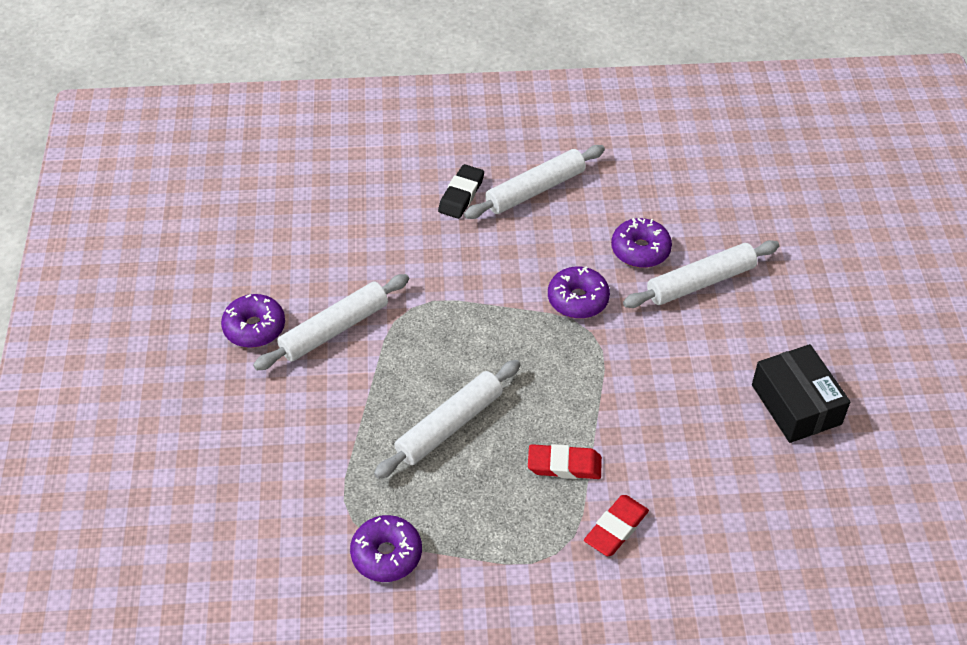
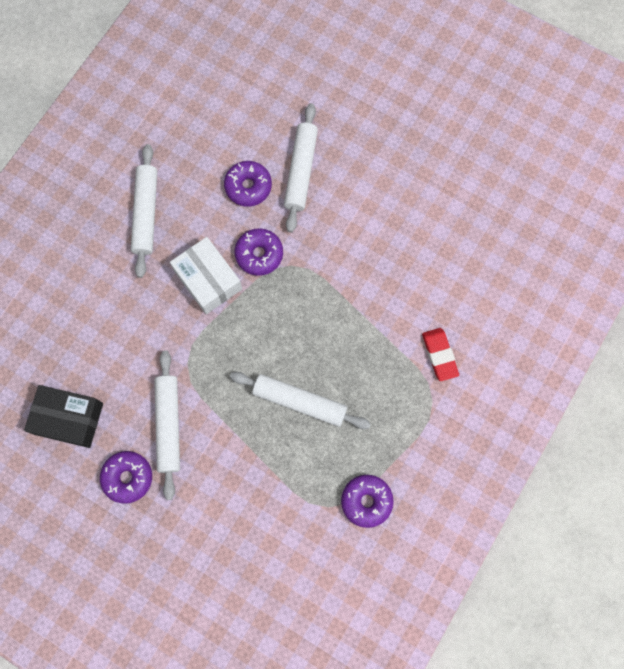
camera: 55 degrees left, 25 degrees up
(450, 426) = (300, 401): white rolling pin -> white rolling pin turned 60 degrees counterclockwise
(461, 195) = (113, 264): black eraser -> none
(512, 274) = (208, 280): none -> white box
(564, 465) = (376, 353): red eraser -> none
(796, 404) = (428, 189): black box -> black box (68, 418)

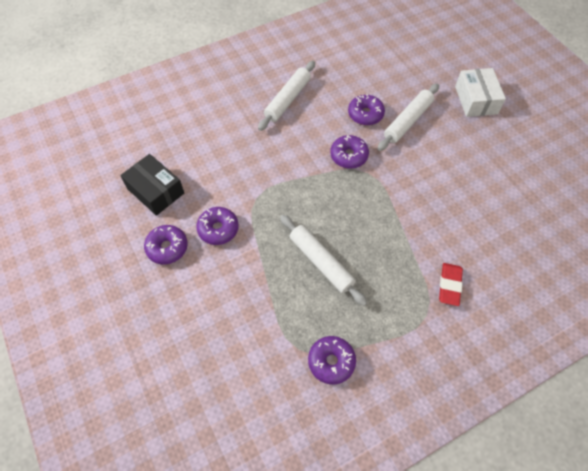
camera: 30 degrees right, 15 degrees down
(169, 425) = (218, 229): white rolling pin -> purple donut
(208, 280) = (304, 154): white box -> white box (476, 100)

